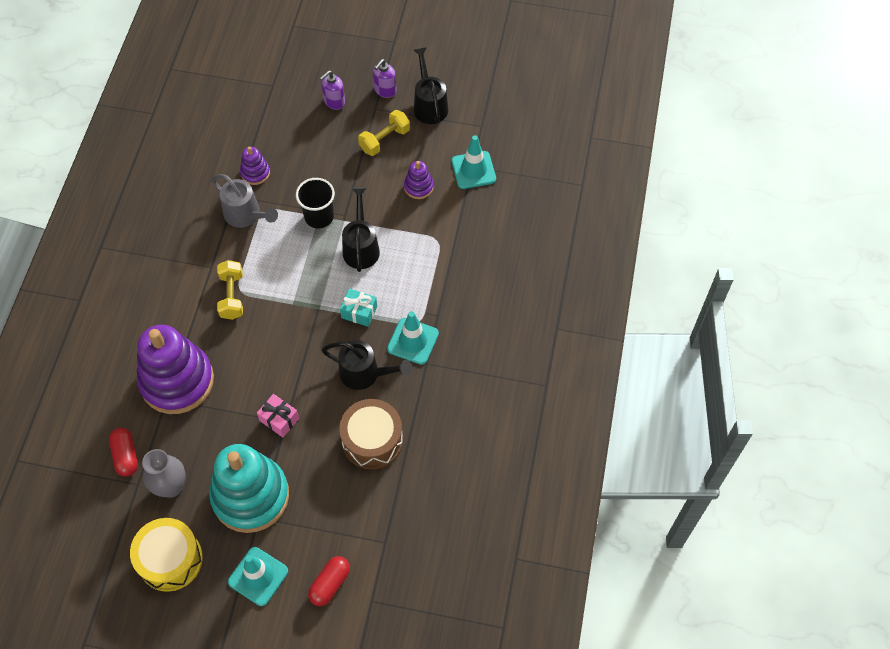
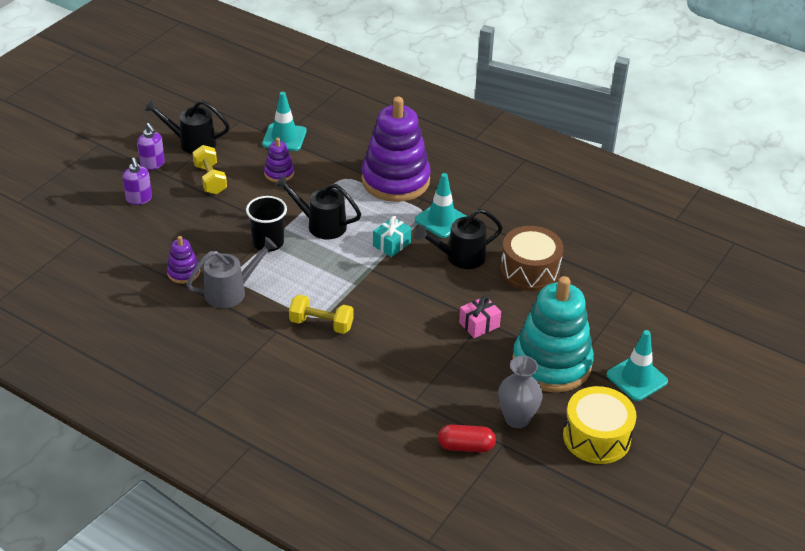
camera: 70 degrees left, 20 degrees down
(177, 381) = (398, 387): purple stacking toy -> purple stacking toy (395, 180)
(330, 584) = (661, 333): red capsule -> none
(365, 374) = (459, 257): black watering can -> black watering can turned 150 degrees counterclockwise

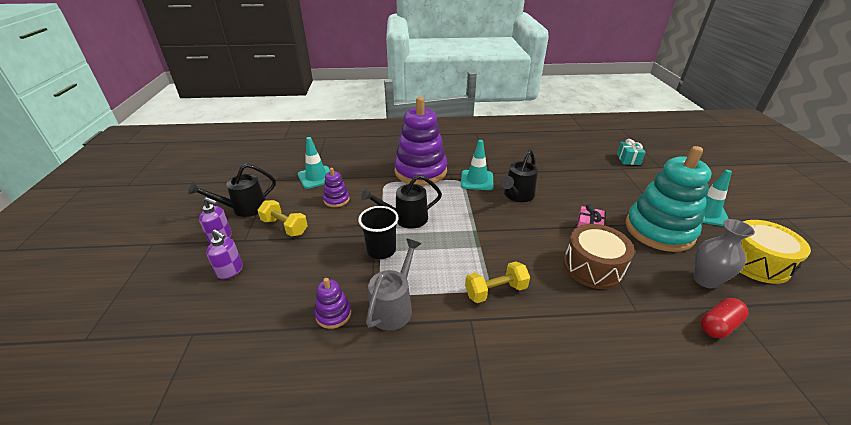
camera: 35 degrees left, 5 degrees down
(391, 244) = (467, 208): turquoise gift -> turquoise gift (628, 159)
(530, 270) = (563, 184): brown drum -> brown drum (593, 267)

